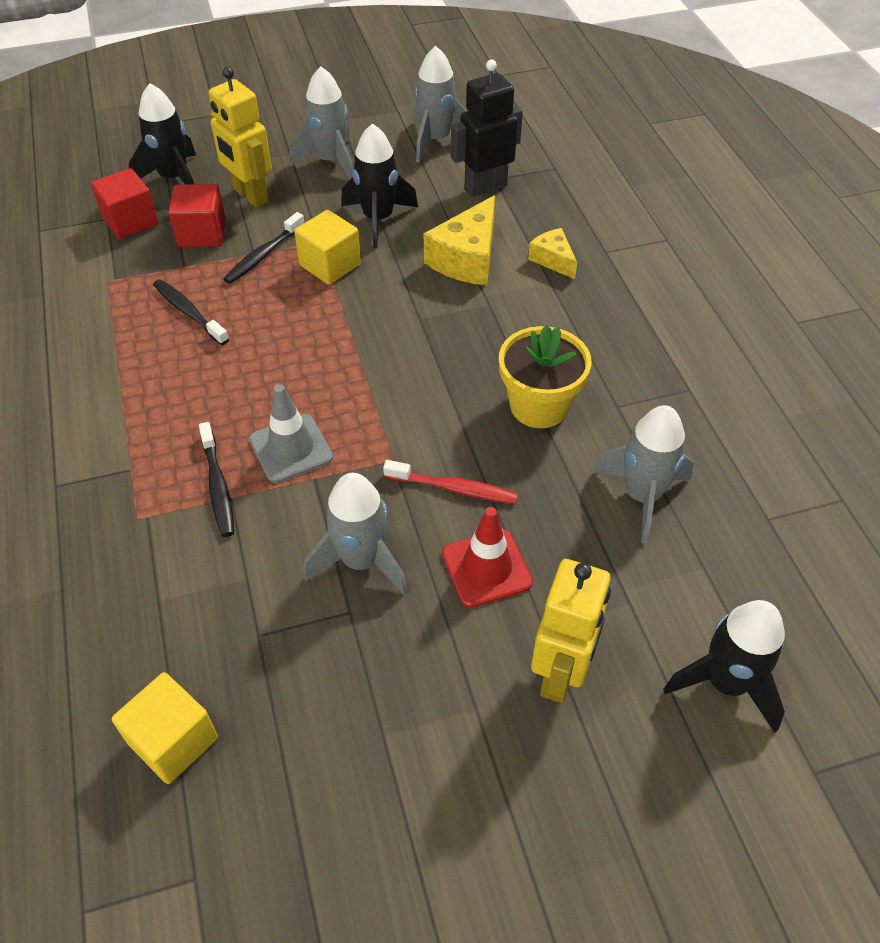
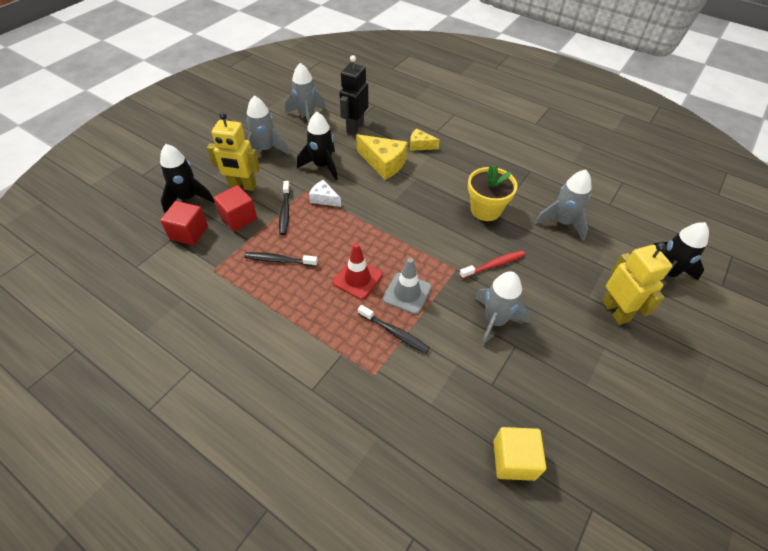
camera: 40 degrees left, 0 degrees up
(330, 265) = (324, 199): yellow cube -> white cheese
(467, 258) = (384, 163): yellow cheese -> yellow cheese turned 45 degrees counterclockwise
(486, 568) = (543, 289): red traffic cone -> red traffic cone (357, 279)

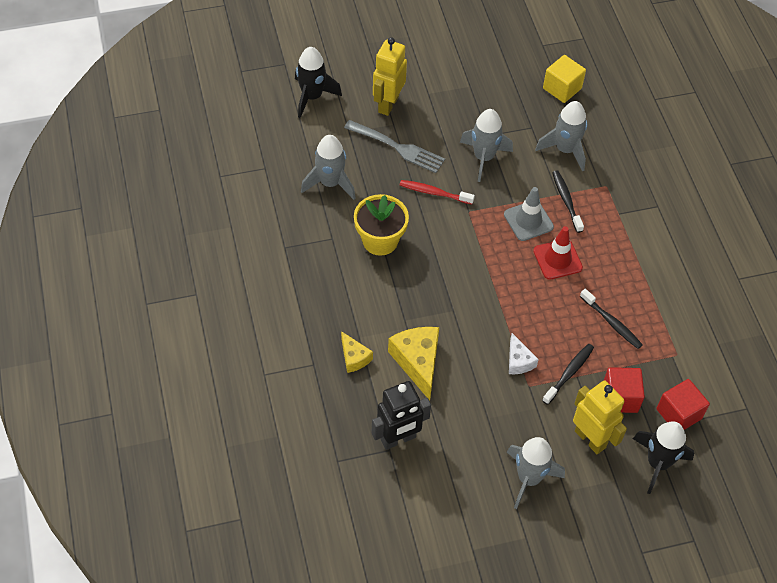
camera: 140 degrees left, 5 degrees up
(307, 116) = (438, 502): grey rocket -> grey rocket (565, 150)
(322, 166) = (485, 406): black rocket -> none
(560, 280) = (397, 147): none -> grey fork

